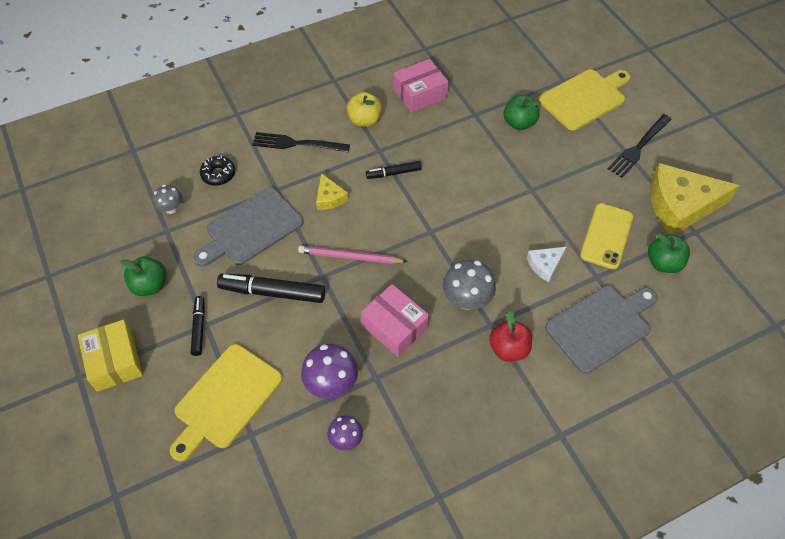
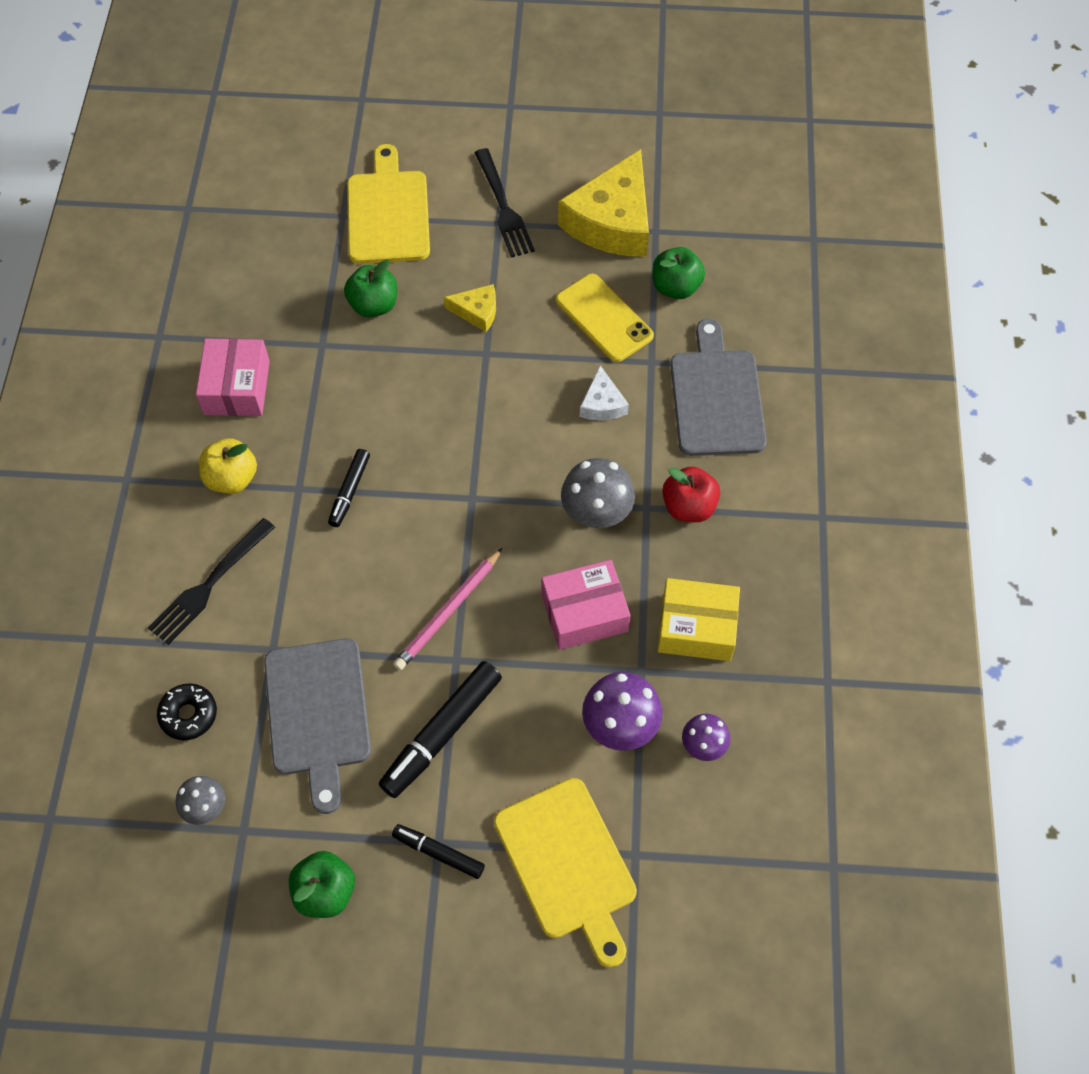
camera: 60 degrees left, 5 degrees up
(115, 361) = (423, 989): yellow box -> yellow box (696, 628)
(329, 197) = (335, 589): yellow cheese -> yellow cheese (477, 311)

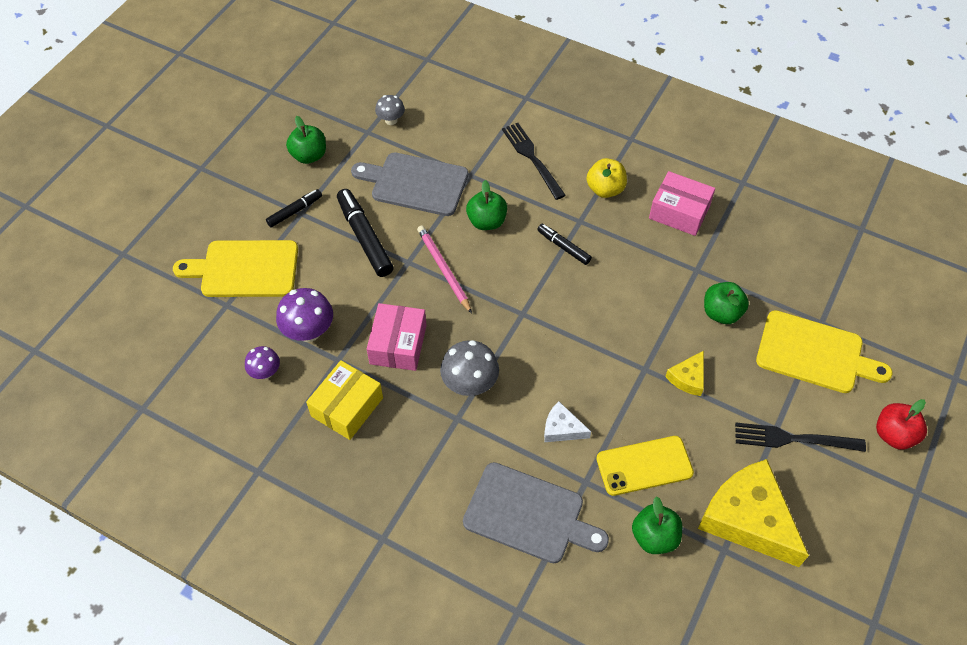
camera: 115 degrees right, 5 degrees down
(189, 715) = (451, 127): black donut -> none
(347, 594) = (486, 221): none -> green apple
(688, 507) = (442, 447): red apple -> red apple (894, 435)

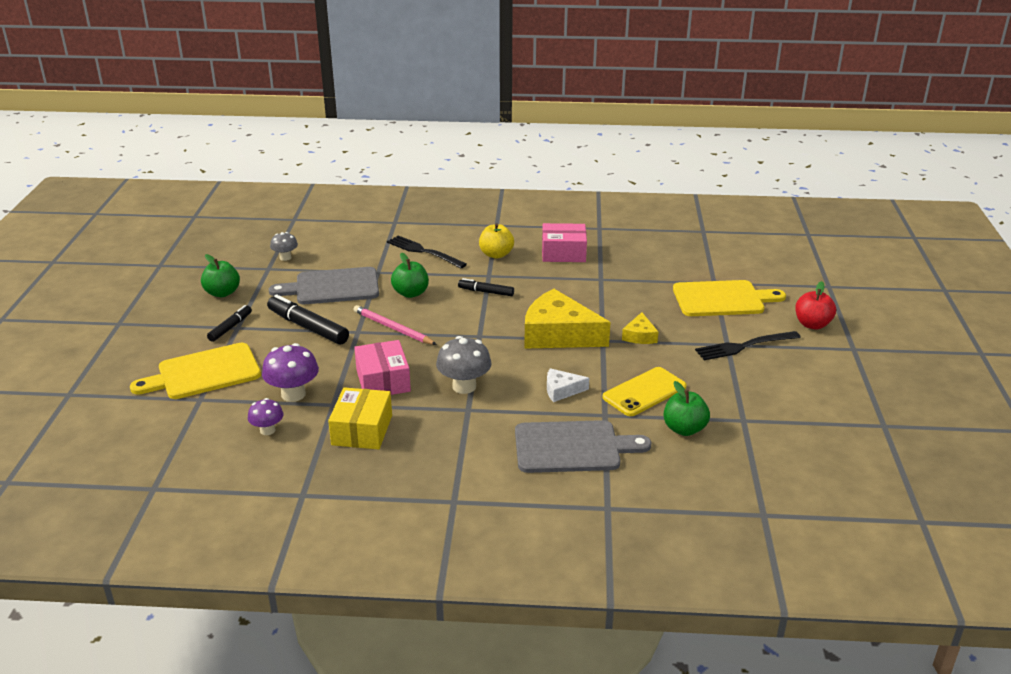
camera: 25 degrees left, 25 degrees down
(721, 313) = (637, 296): green apple -> none
(748, 519) = (747, 397): yellow cheese -> yellow cheese (558, 334)

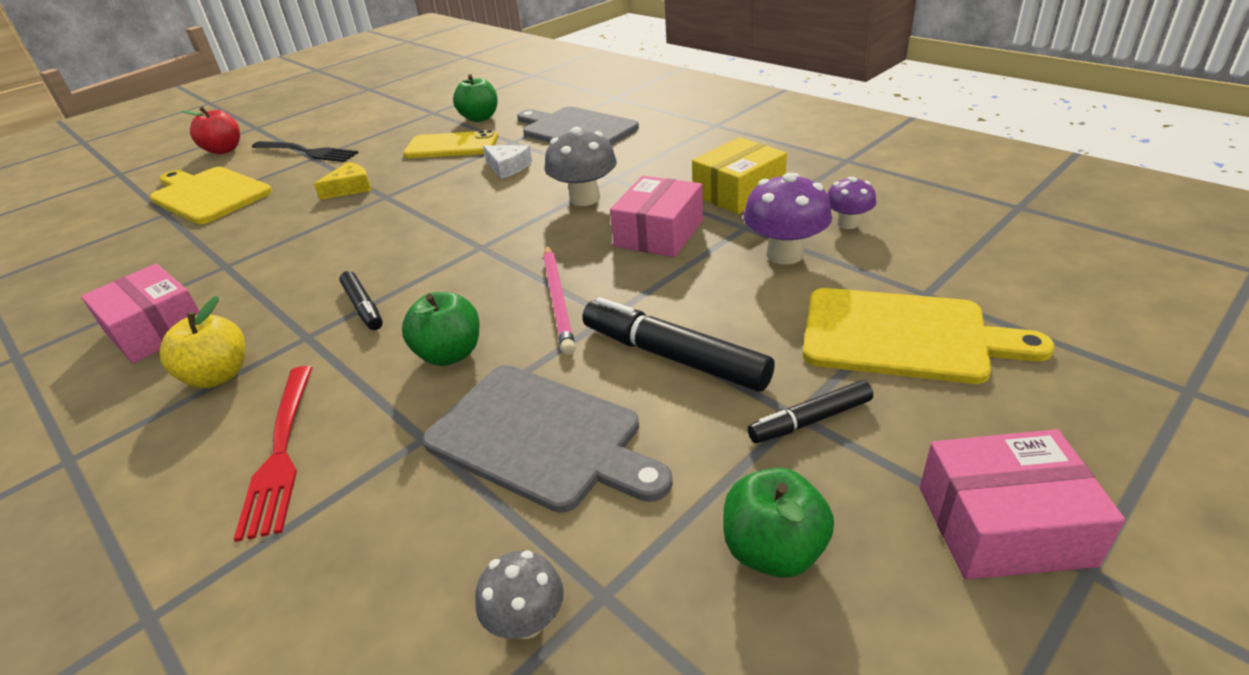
camera: 135 degrees left, 5 degrees up
(147, 324) = (1003, 525): none -> pink box
(308, 327) = (673, 357): black marker -> black marker turned 135 degrees clockwise
(423, 251) = (281, 452): black fork -> red fork
(558, 334) = (407, 217): yellow cheese -> none

